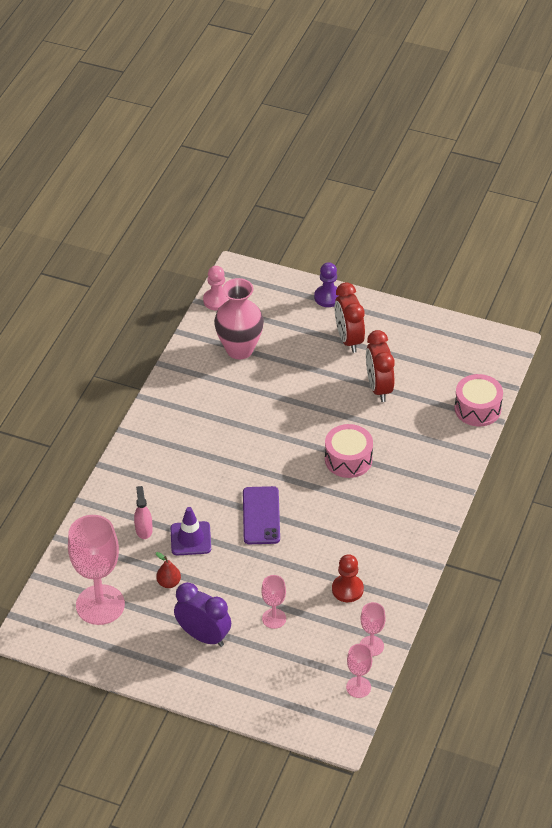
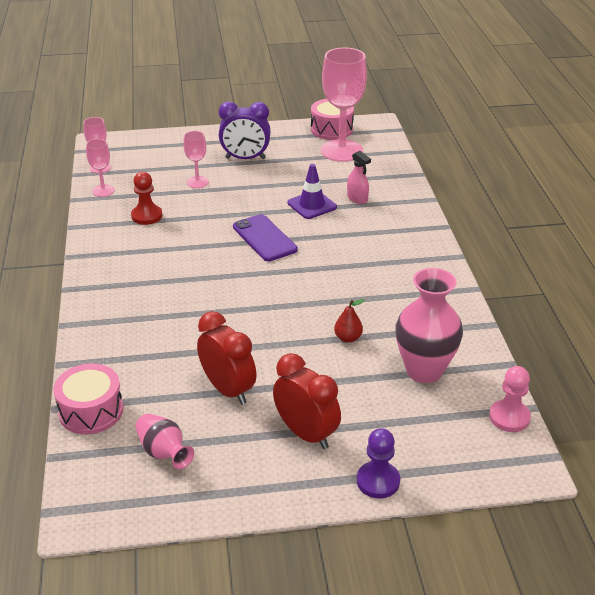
camera: 150 degrees right, 10 degrees down
(169, 583) = (302, 176): red pear -> red pear (348, 338)
(348, 459) = (214, 308): pink drum -> pink drum (331, 129)
(443, 362) = (164, 452): none -> pink vase

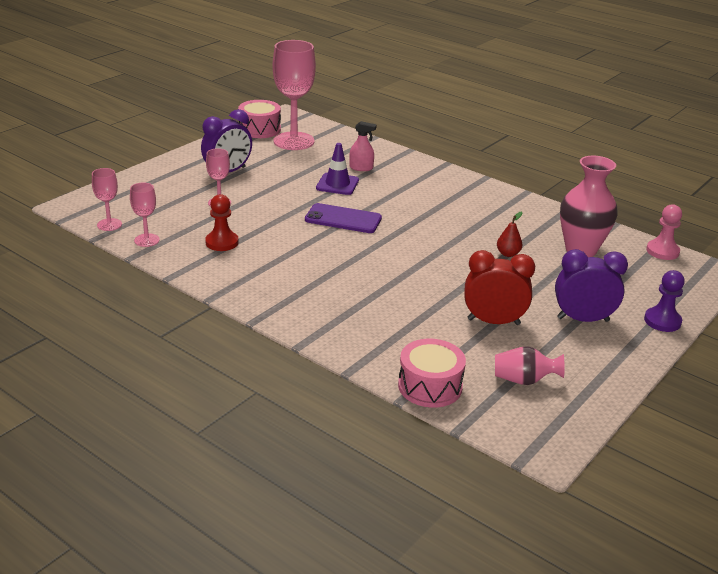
camera: 45 degrees left, 5 degrees down
(306, 434) = (583, 319): red clock -> purple clock

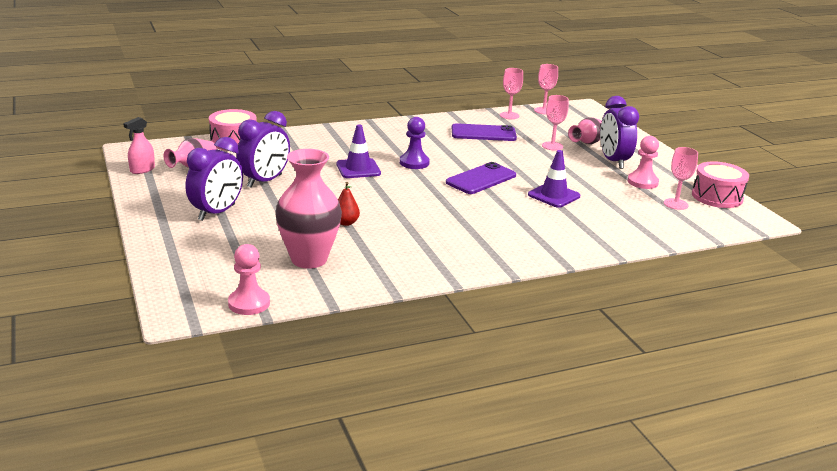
camera: 120 degrees right, 5 degrees down
(191, 188) = (588, 143): none -> pink vase
(222, 242) = (483, 133): red pawn -> purple phone
(263, 156) = (642, 182): none -> pink pawn
(294, 141) = (675, 204): pink goblet -> pink goblet, size x0.49
(361, 168) = (585, 216): pink spray bottle -> pink spray bottle (142, 170)
(399, 282) = (358, 169): none -> purple traffic cone
(493, 322) = (264, 181): red clock -> purple clock
(662, 321) = (162, 243): purple pawn -> purple pawn (414, 163)

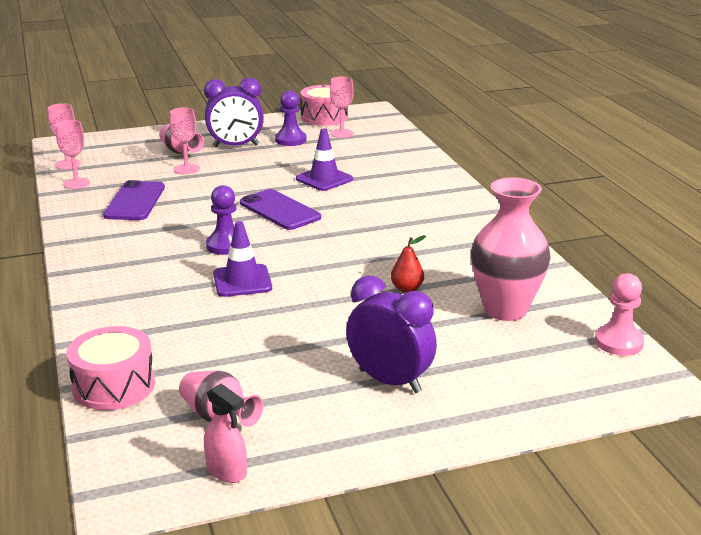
camera: 85 degrees left, 0 degrees up
(264, 181) = (280, 349): purple clock -> none
(642, 182) = (290, 140): pink pawn -> purple pawn

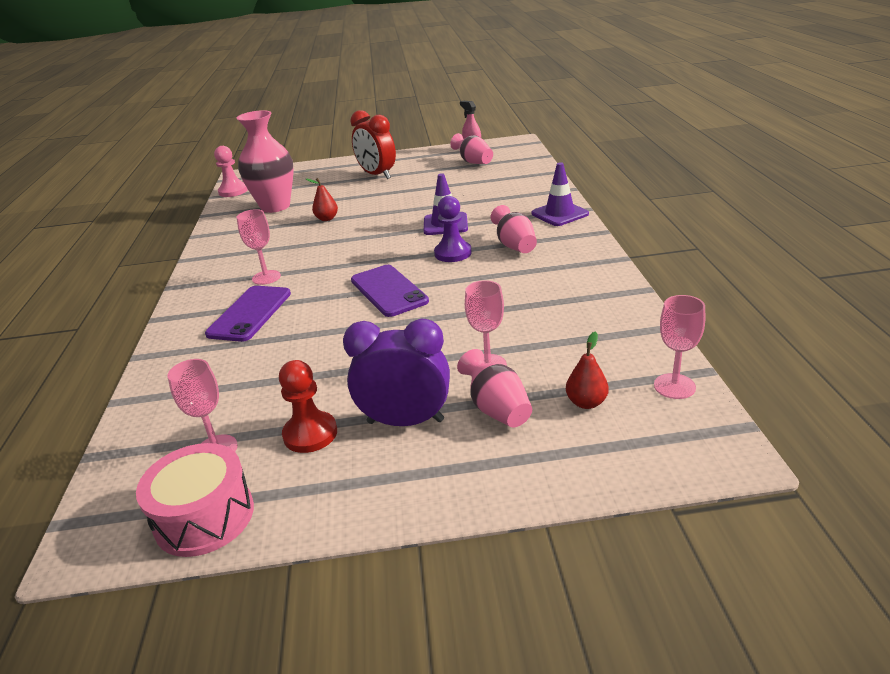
camera: 165 degrees left, 5 degrees up
(76, 183) = (638, 342): pink goblet -> pink goblet (266, 277)
(114, 386) = (532, 172): pink drum -> none
(126, 156) = (586, 402): none -> red pear
(135, 201) = (550, 308): purple phone -> purple phone (250, 313)
(158, 254) = (515, 246): none -> pink vase
(290, 140) = (310, 434): purple pawn -> red pawn
(324, 179) = (314, 337): purple traffic cone -> purple traffic cone (559, 214)
(389, 381) = (377, 175): purple clock -> red clock

